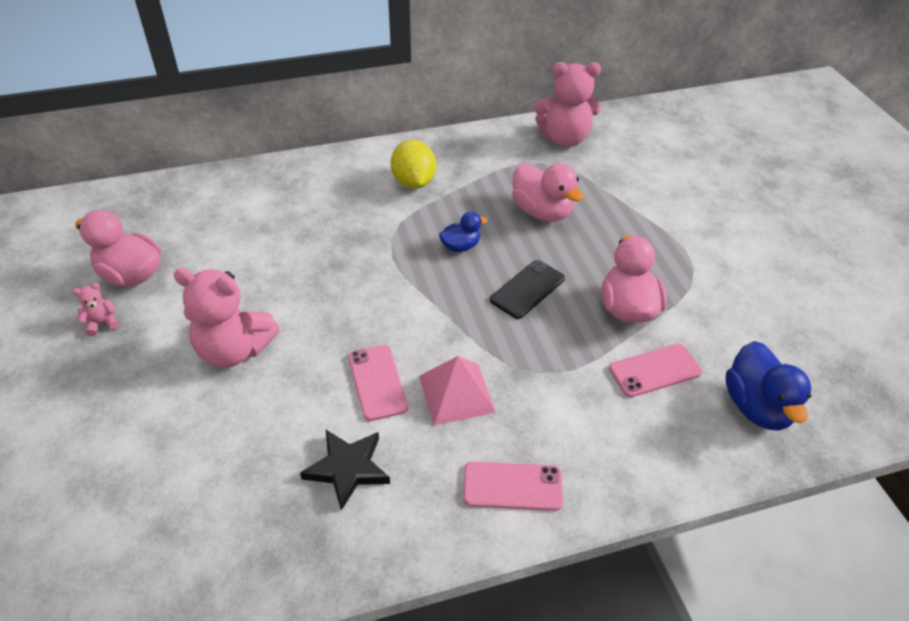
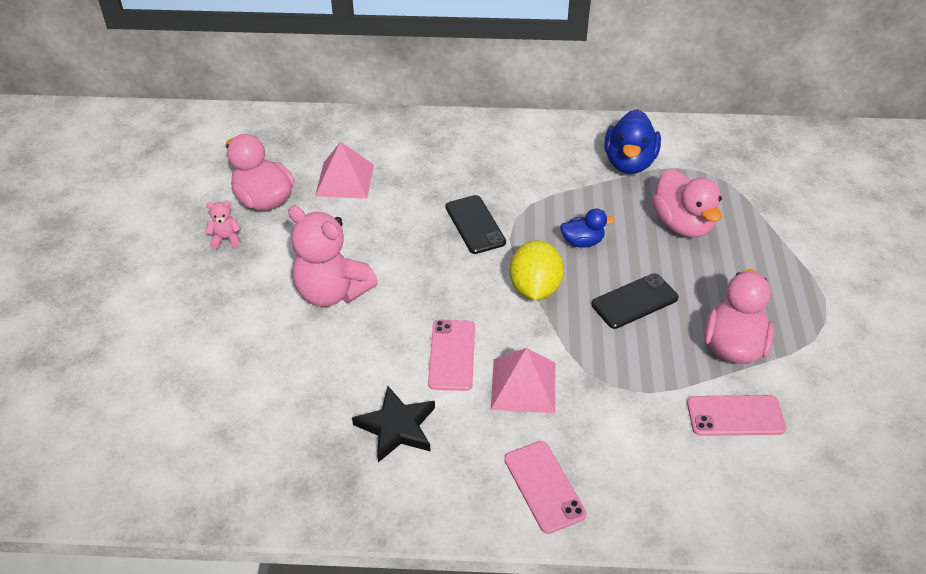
camera: 20 degrees right, 0 degrees up
(210, 238) = (345, 180): none -> pink pyramid
(355, 252) = (475, 224): none -> black phone
(413, 182) = (559, 165): yellow lemon -> yellow lemon (534, 288)
(512, 486) = (544, 486): pink phone -> pink phone turned 45 degrees clockwise
(564, 138) = (739, 150): pink teddy bear -> none
(757, 407) = (832, 482): blue duck -> blue duck (629, 163)

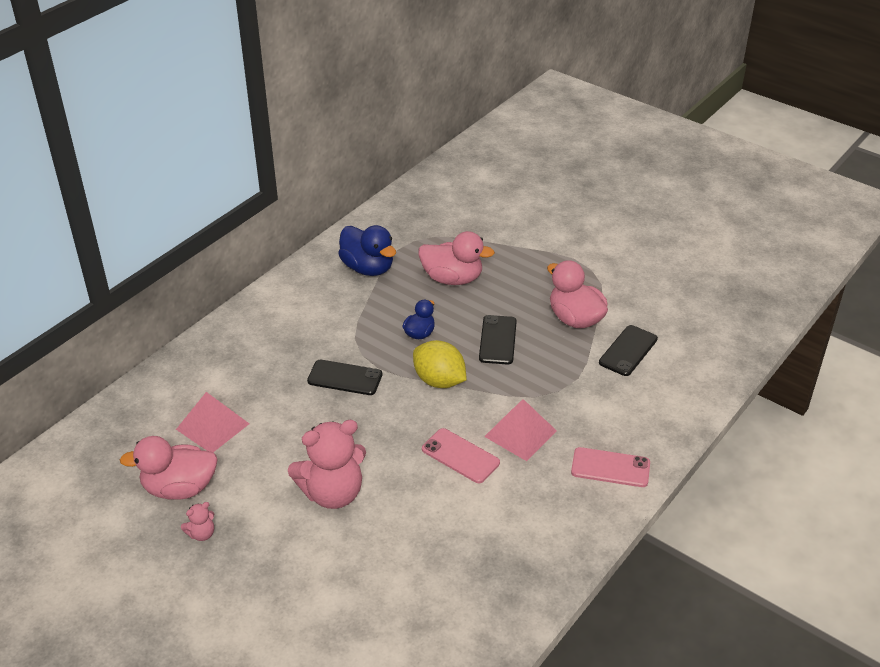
camera: 55 degrees left, 5 degrees down
(226, 239) = (201, 534): pink teddy bear -> pink teddy bear turned 150 degrees counterclockwise
(396, 427) = (499, 518): black star -> none
(735, 416) = (628, 351): pink phone -> black phone

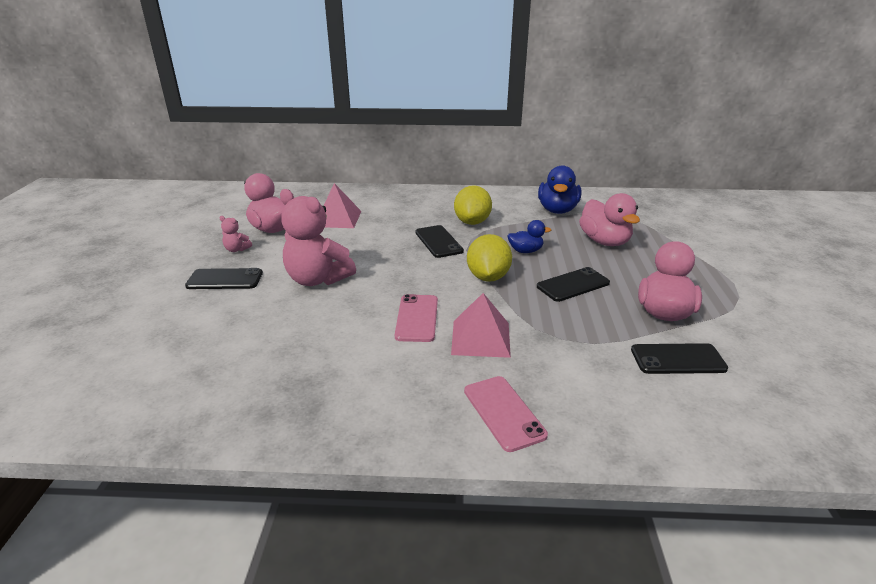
camera: 55 degrees right, 10 degrees down
(263, 563) = (225, 279): none -> black phone
(330, 335) = (472, 222): none -> yellow lemon

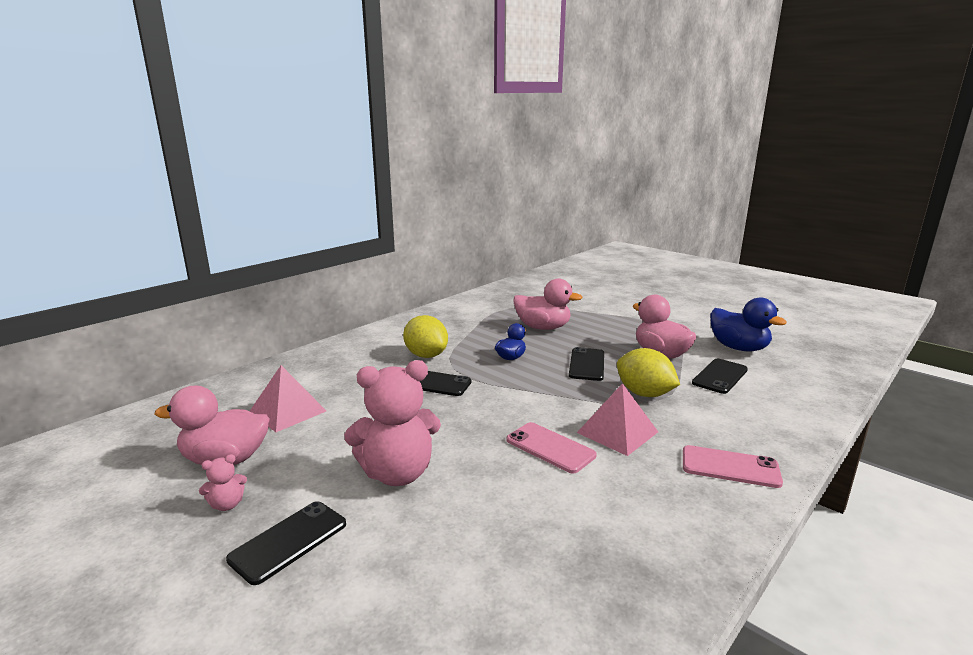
camera: 50 degrees left, 10 degrees down
(488, 277) = (528, 389): yellow lemon -> yellow lemon (644, 394)
(557, 210) = (468, 320): blue duck -> blue duck (738, 348)

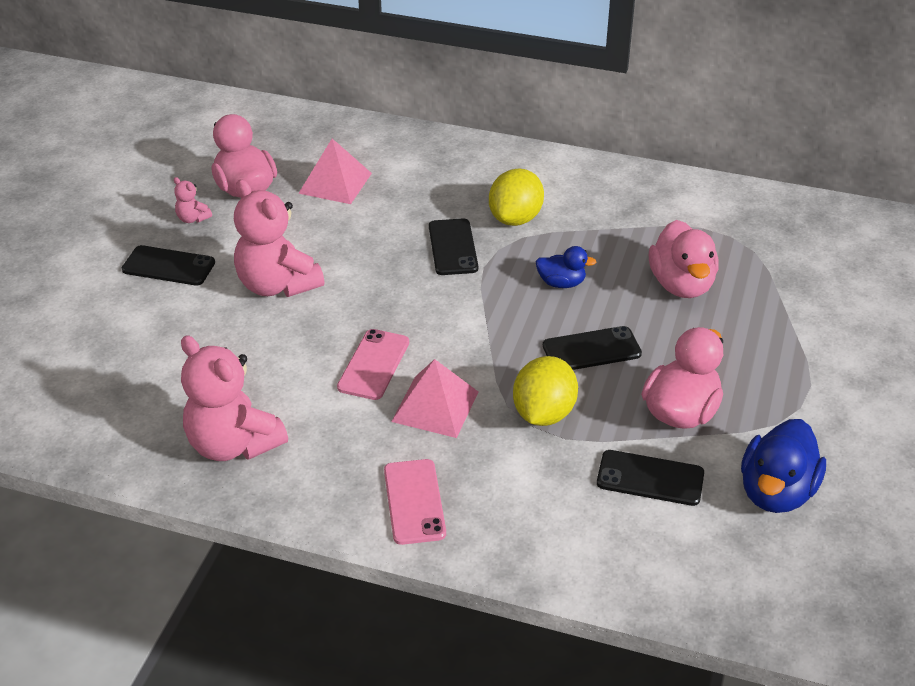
camera: 65 degrees right, 20 degrees up
(624, 556) = (233, 444): none -> pink teddy bear

